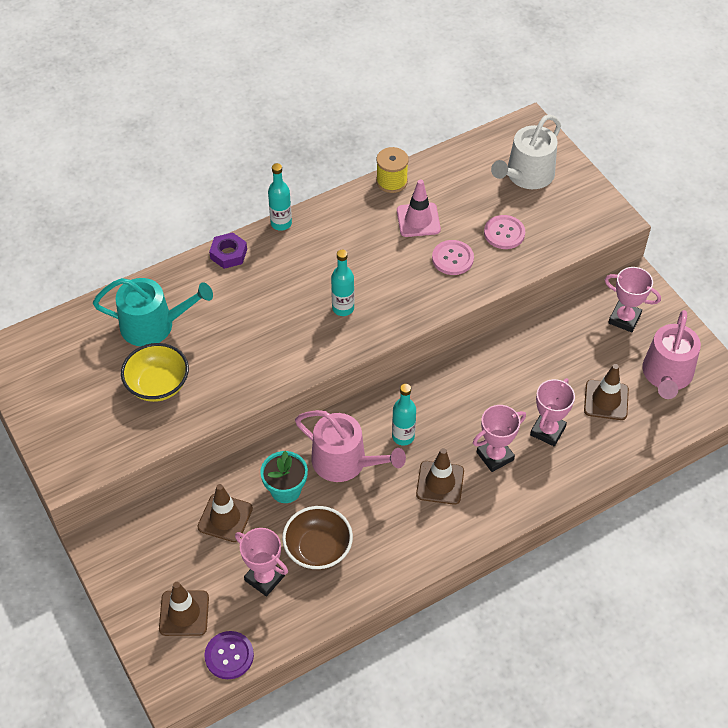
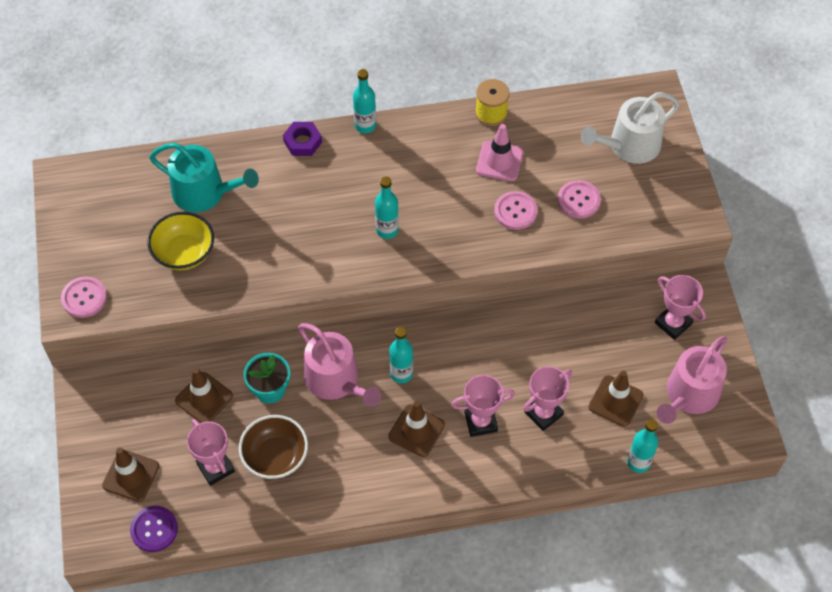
camera: 20 degrees right, 5 degrees up
(76, 456) = (84, 298): none -> pink button
(650, 446) = (638, 462): none -> turquoise bottle

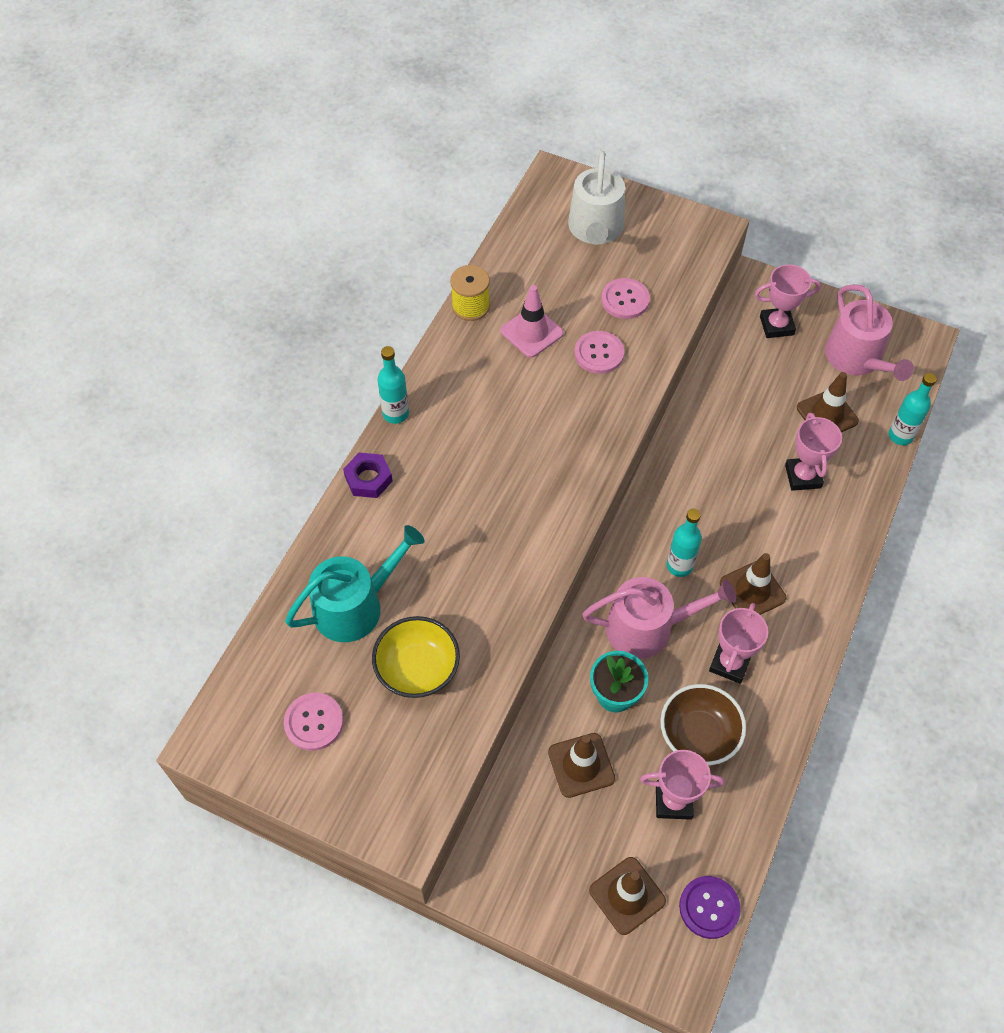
camera: 55 degrees left, 0 degrees up
(84, 298) = (396, 807): pink button -> pink button (314, 722)
(387, 230) = (537, 468): turquoise bottle -> none
(481, 422) = (778, 531): pink trophy -> pink trophy (730, 663)

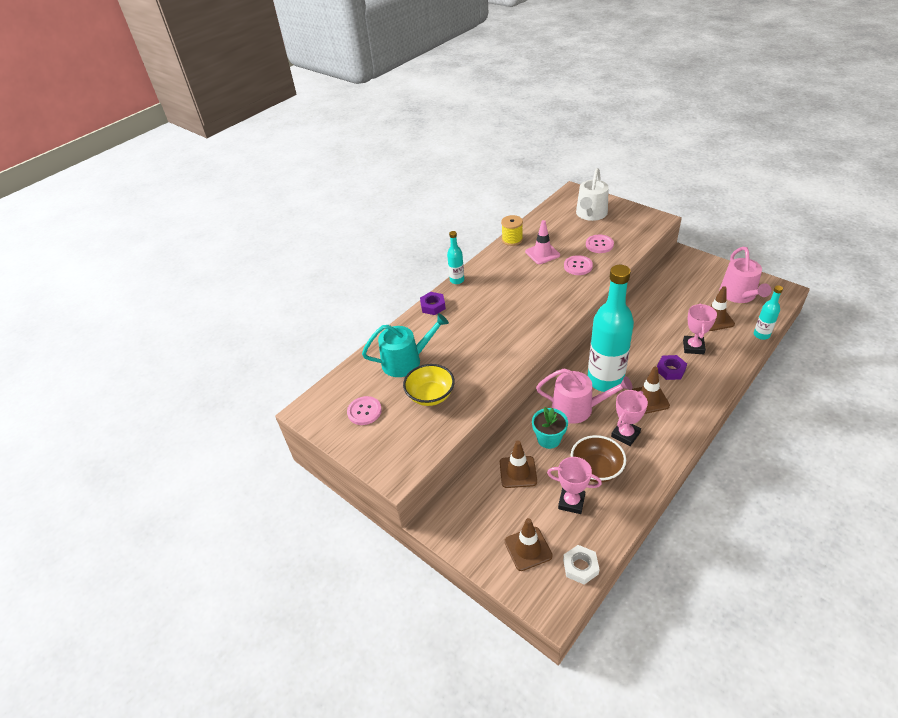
camera: 20 degrees right, 15 degrees down
(679, 566) = (605, 380): turquoise bottle -> turquoise bottle, size x2.19
(709, 907) = (580, 567): purple button -> white nut
(776, 325) = (691, 275): pink trophy -> none
(776, 528) = (670, 370): none -> purple nut

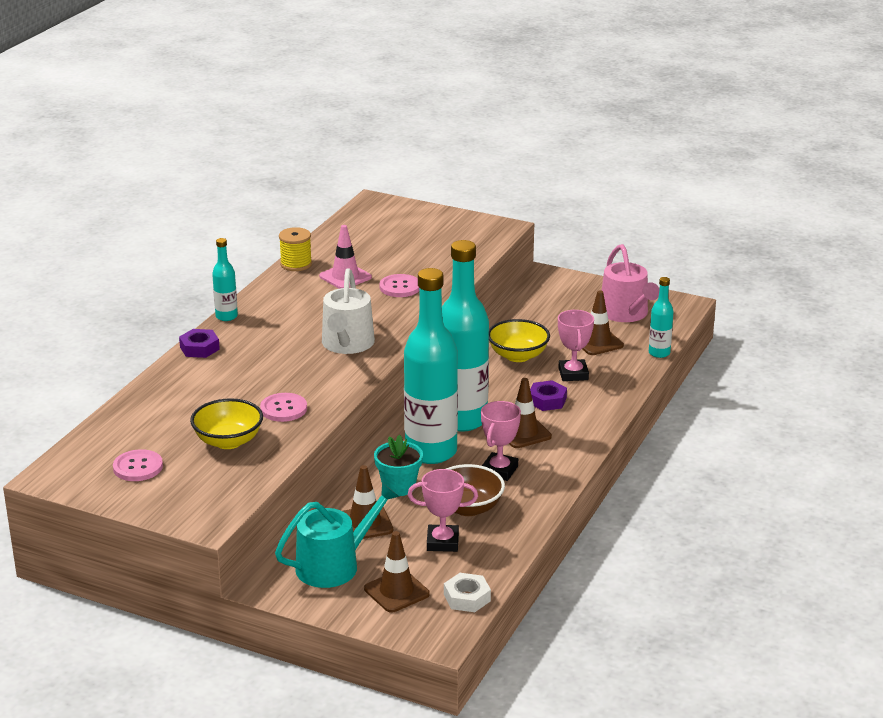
camera: 20 degrees left, 15 degrees down
(406, 361) = (180, 410): turquoise watering can -> turquoise watering can (334, 565)
(578, 408) = (431, 452): pink watering can -> turquoise bottle
(590, 214) = (405, 227): white watering can -> white watering can (347, 344)
(599, 245) = (425, 261): pink button -> pink button (283, 409)
(654, 325) = (518, 356): none -> yellow bowl

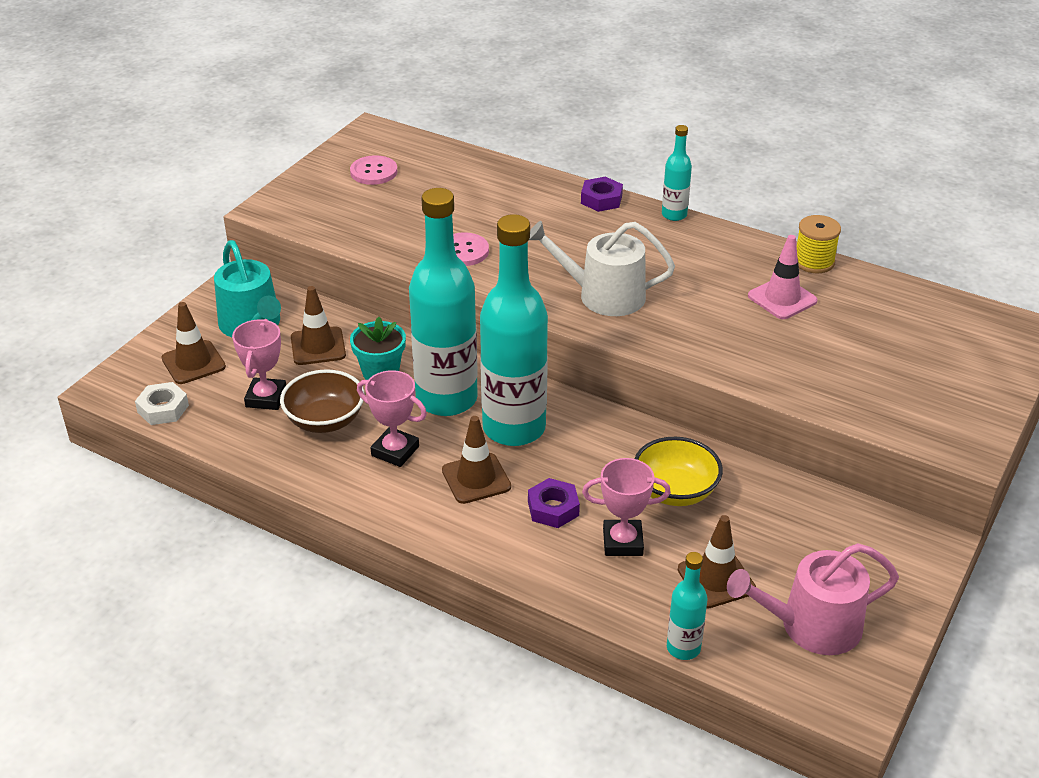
camera: 95 degrees right, 10 degrees up
(228, 441) = (407, 219): yellow bowl -> none
(400, 287) = (756, 341): pink button -> none

